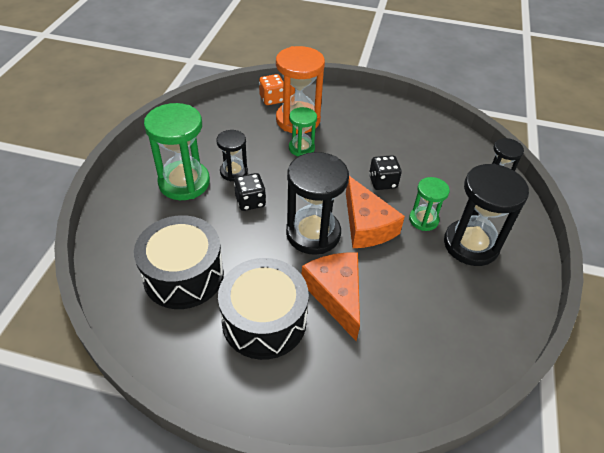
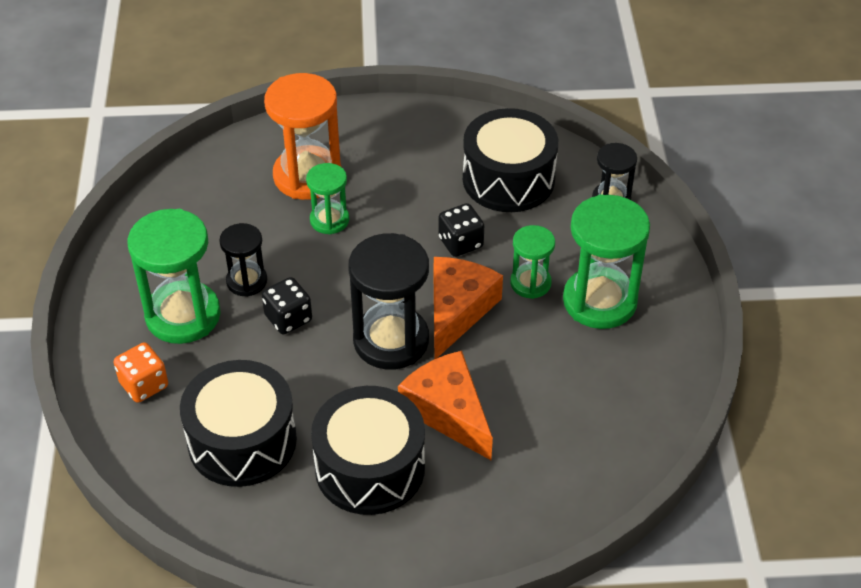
camera: 15 degrees left, 0 degrees up
(272, 99) = (255, 150): orange dice -> orange dice (144, 385)
(366, 225) = (457, 310): orange cheese -> orange cheese turned 120 degrees counterclockwise
(427, 151) = (508, 179): none -> black drum
(471, 245) = (599, 301): black hourglass -> green hourglass

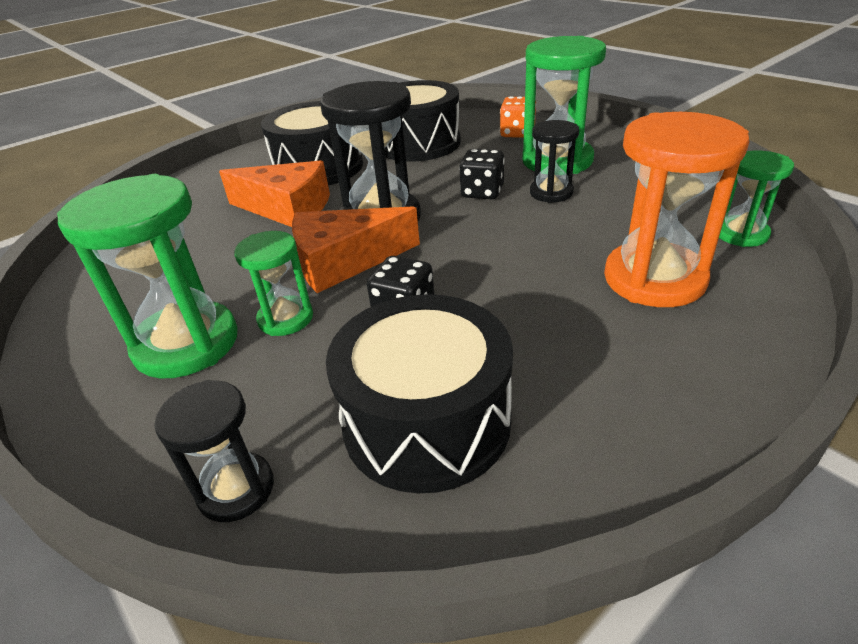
camera: 145 degrees right, 10 degrees down
(329, 220) = (563, 259): green hourglass -> green hourglass (741, 234)
(457, 310) = (344, 261): orange cheese -> orange cheese turned 90 degrees clockwise

